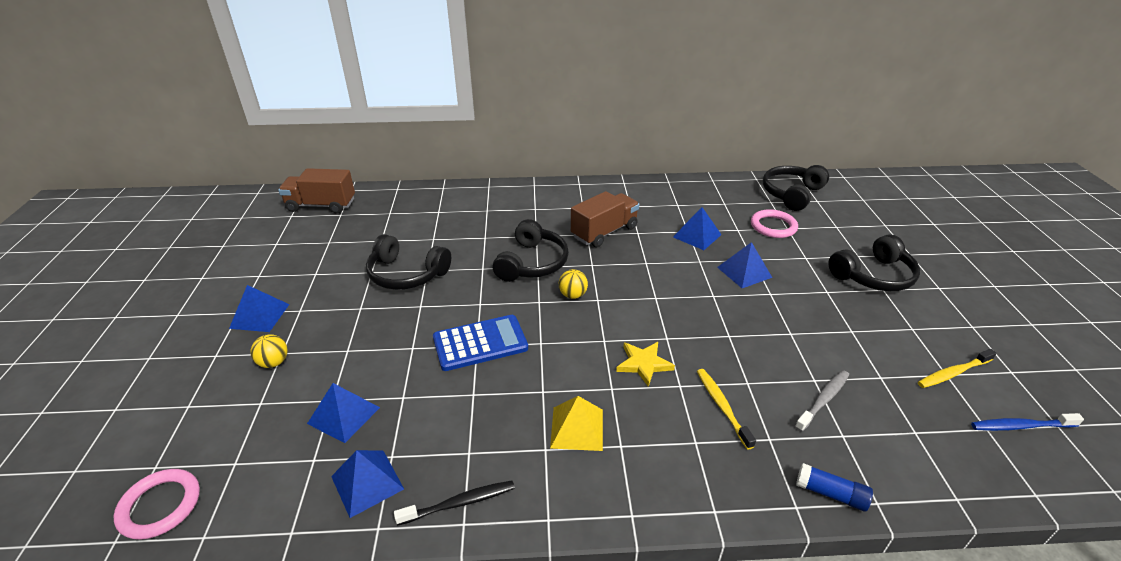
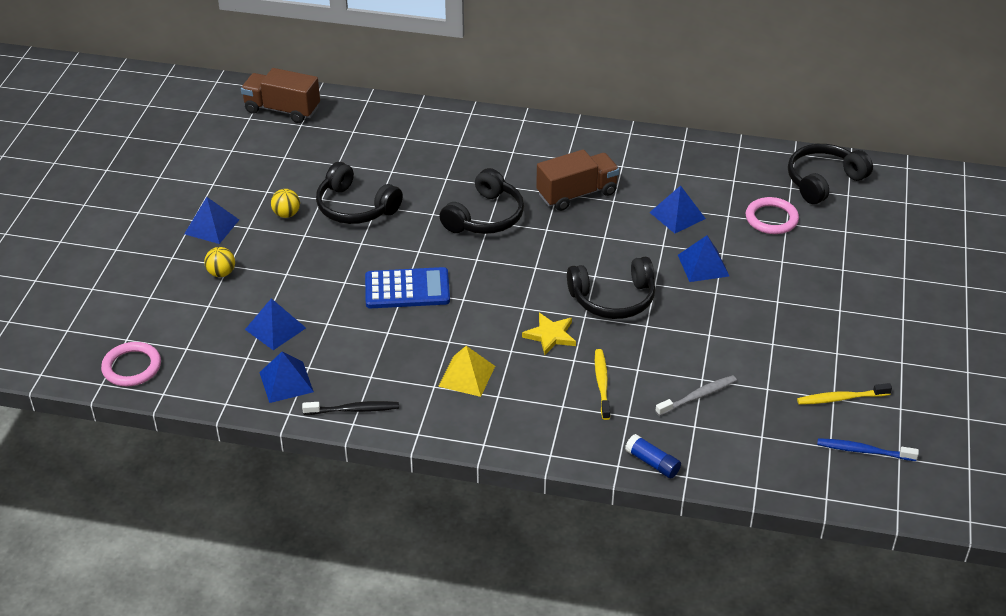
camera: 15 degrees right, 5 degrees up
(572, 295) = (512, 258): yellow ball -> yellow ball (286, 214)
(873, 276) = (841, 294): black headphones -> black headphones (613, 299)

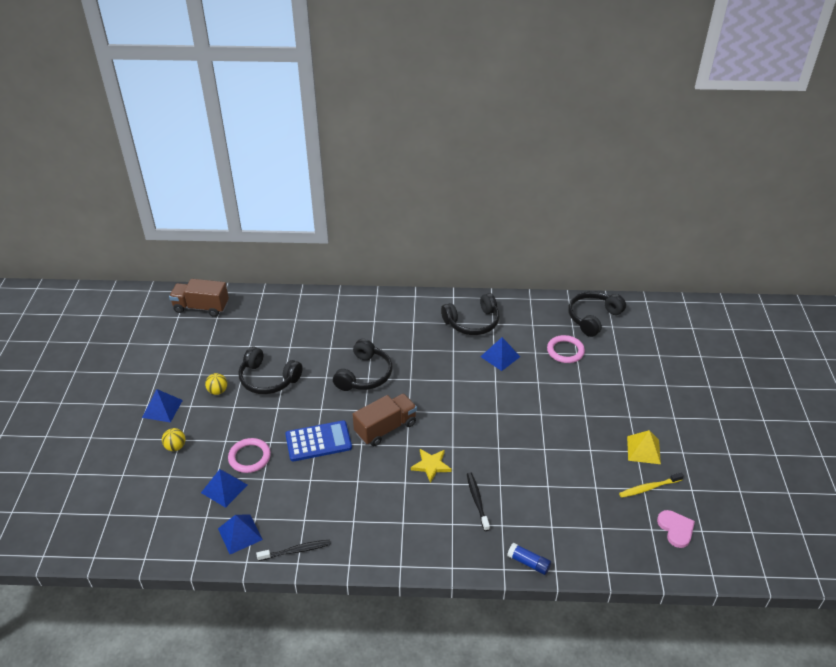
camera: 10 degrees left, 0 degrees up
(132, 367) = (116, 538): pink ring -> pink ring (249, 457)
(467, 376) = (376, 508): yellow pyramid -> yellow pyramid (643, 450)
(577, 194) = (426, 348): brown truck -> brown truck (385, 428)
(602, 384) = (477, 500): yellow toothbrush -> black toothbrush
(613, 299) = (470, 429): black headphones -> black headphones (472, 322)
(698, 396) = (548, 501): grey toothbrush -> none
(703, 265) = (527, 393): blue pyramid -> none
(863, 451) = (676, 529): blue toothbrush -> pink heart

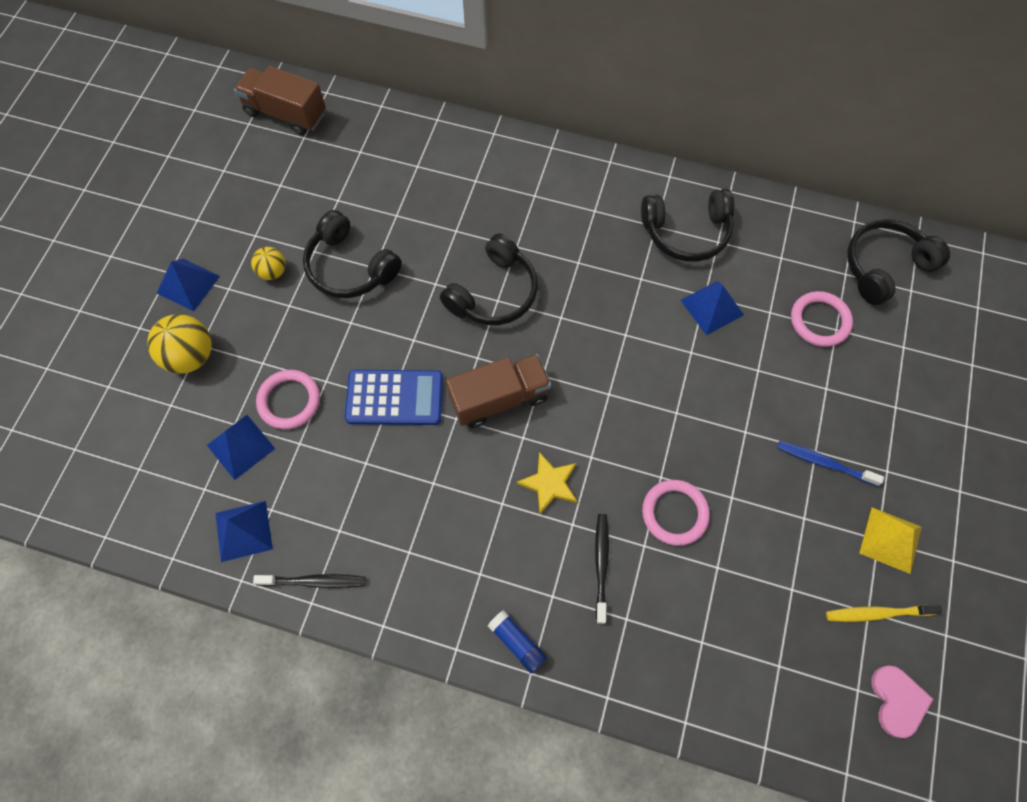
camera: 15 degrees right, 25 degrees up
(175, 447) = (191, 356): yellow ball -> yellow ball, size x1.69
(513, 464) = (674, 513): none -> pink ring
(528, 563) = (648, 697): blue glue stick -> blue glue stick (517, 643)
(592, 420) = (824, 463): none -> blue toothbrush

